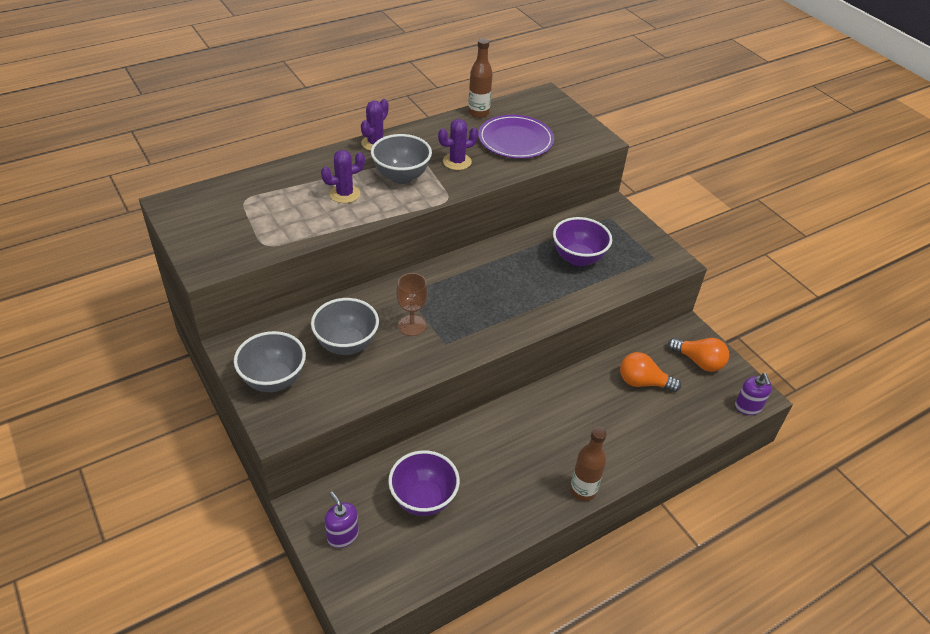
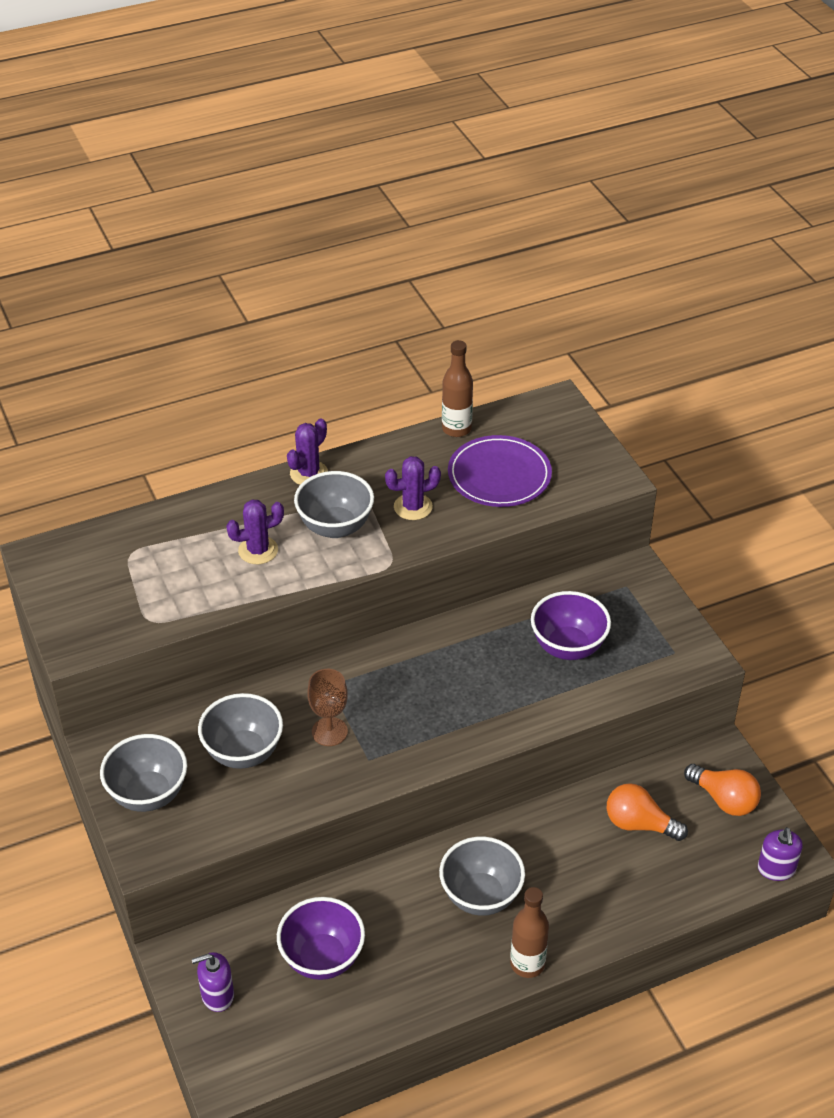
camera: 10 degrees right, 0 degrees up
(343, 535) = (217, 995): purple soap dispenser -> purple soap dispenser turned 75 degrees counterclockwise
(538, 442) = (481, 896): none -> grey bowl

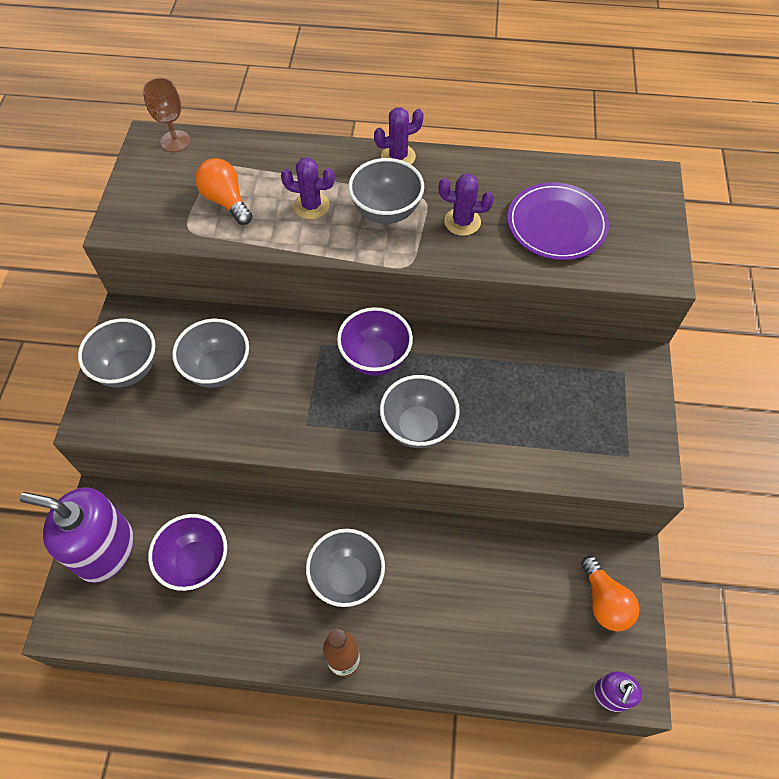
camera: 30 degrees right, 15 degrees up
(217, 995) = (105, 549): purple soap dispenser -> purple soap dispenser, size x2.04
(329, 732) = (293, 384): brown goblet -> brown goblet (175, 141)
(456, 429) = (547, 167): brown bottle -> none
(475, 713) = (418, 427): none -> grey bowl
(568, 647) = (536, 404): purple bowl -> purple bowl (375, 358)
(639, 824) = (516, 584): orange light bulb -> orange light bulb (226, 201)

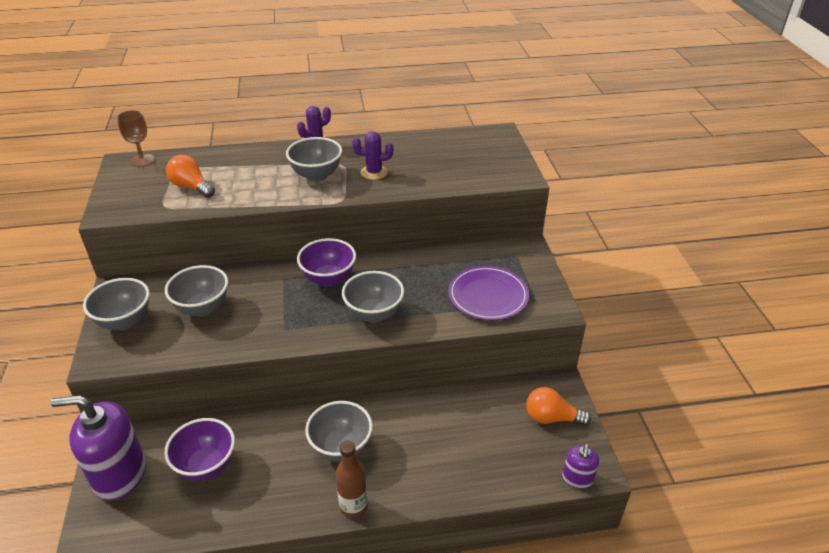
camera: 15 degrees left, 20 degrees down
(311, 206) = (258, 180): purple cactus -> none
(556, 224) = (441, 164): purple plate -> purple plate (488, 296)
(604, 601) = (551, 418): orange light bulb -> orange light bulb turned 135 degrees clockwise

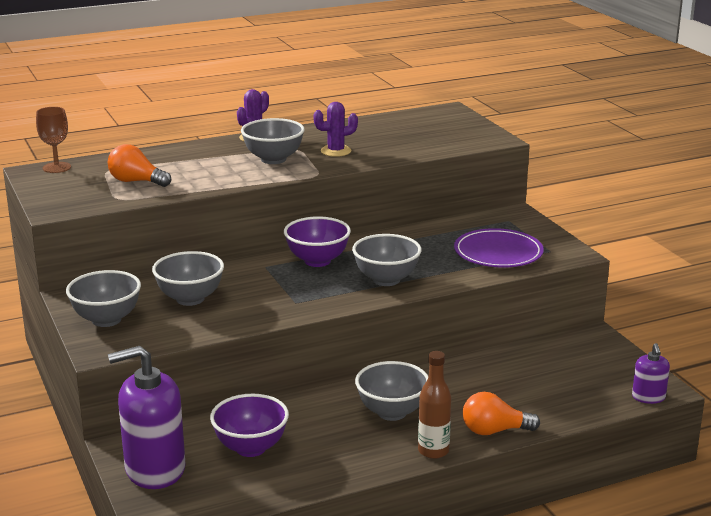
camera: 15 degrees left, 15 degrees down
(551, 418) = (599, 359): orange light bulb -> orange light bulb (494, 431)

